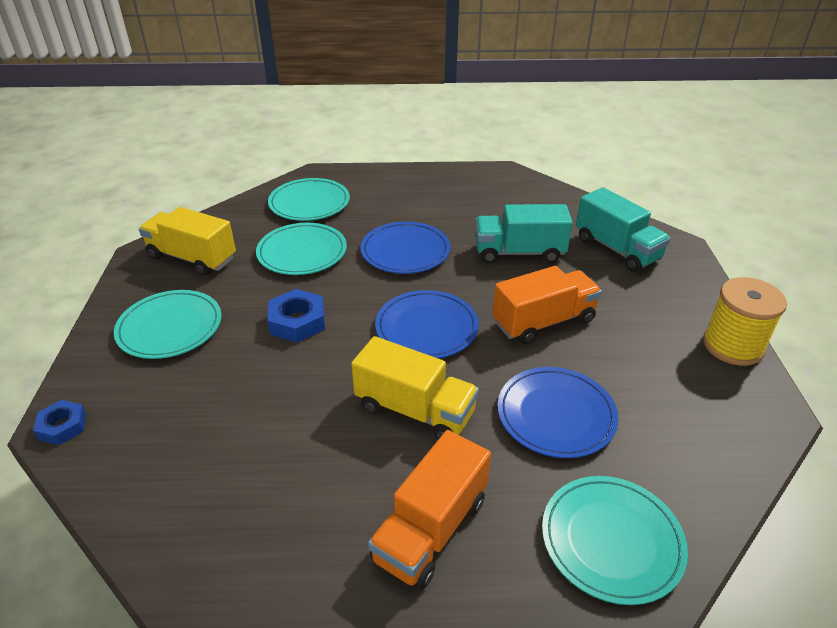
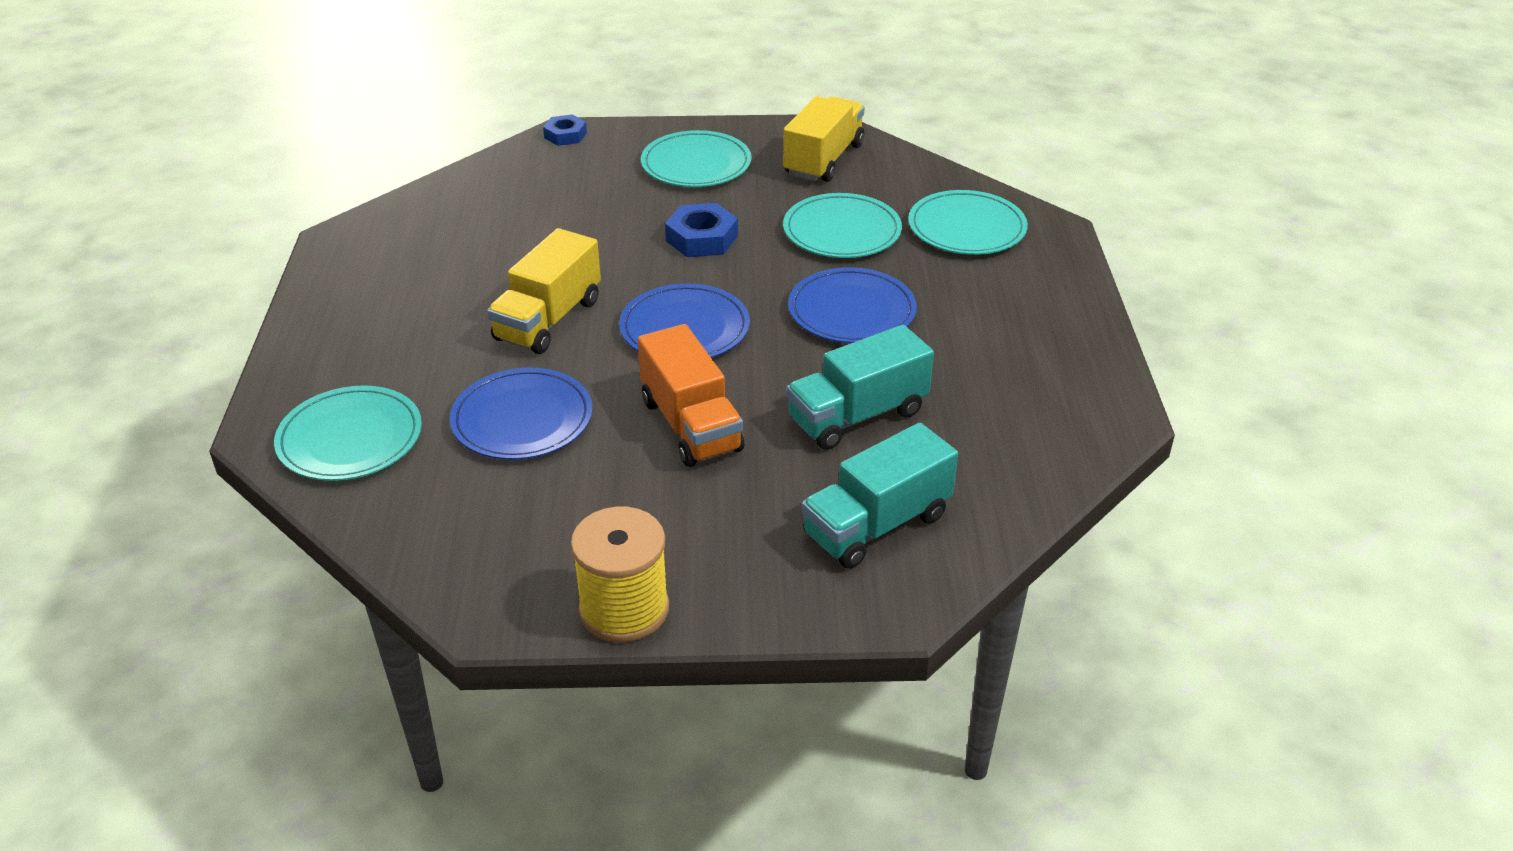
camera: 90 degrees right, 0 degrees up
(431, 529) = (399, 329): orange truck -> none
(519, 252) = (857, 416): turquoise truck -> turquoise truck turned 120 degrees counterclockwise

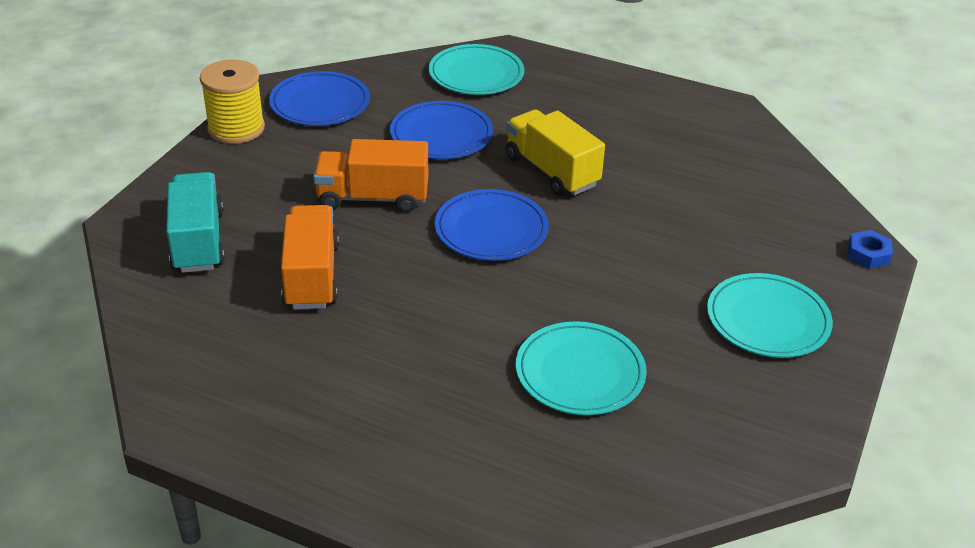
camera: 115 degrees right, 0 degrees up
(702, 238) = (622, 280): blue nut -> none
(823, 160) = (735, 416): yellow truck -> none
(851, 311) = (445, 326): blue plate -> blue plate (320, 103)
(857, 416) = (311, 276): turquoise truck -> orange truck
(966, 228) = (528, 469): turquoise plate -> none

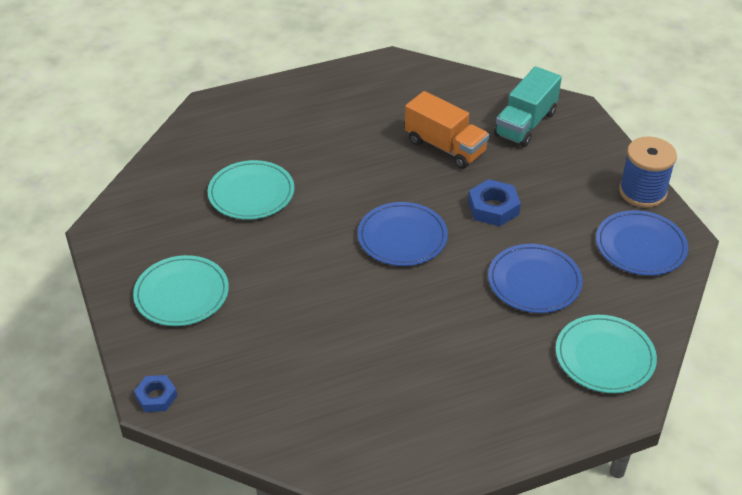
camera: 135 degrees right, 5 degrees up
(198, 241) = (525, 124): turquoise truck -> turquoise truck turned 90 degrees clockwise
(236, 128) = (642, 192): yellow spool -> blue spool
(373, 198) = (493, 208): orange truck -> blue nut
(551, 171) = (429, 307): yellow truck -> none

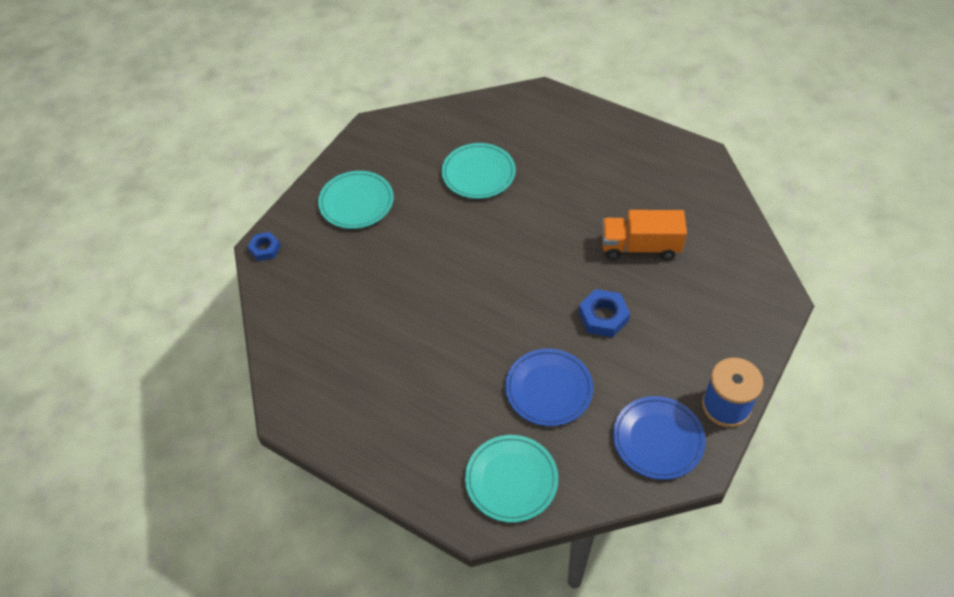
camera: 55 degrees right, 10 degrees up
(402, 237) = (517, 282): blue plate -> none
(445, 147) = (640, 247): orange truck -> orange truck turned 90 degrees clockwise
(525, 124) = (723, 280): turquoise truck -> none

